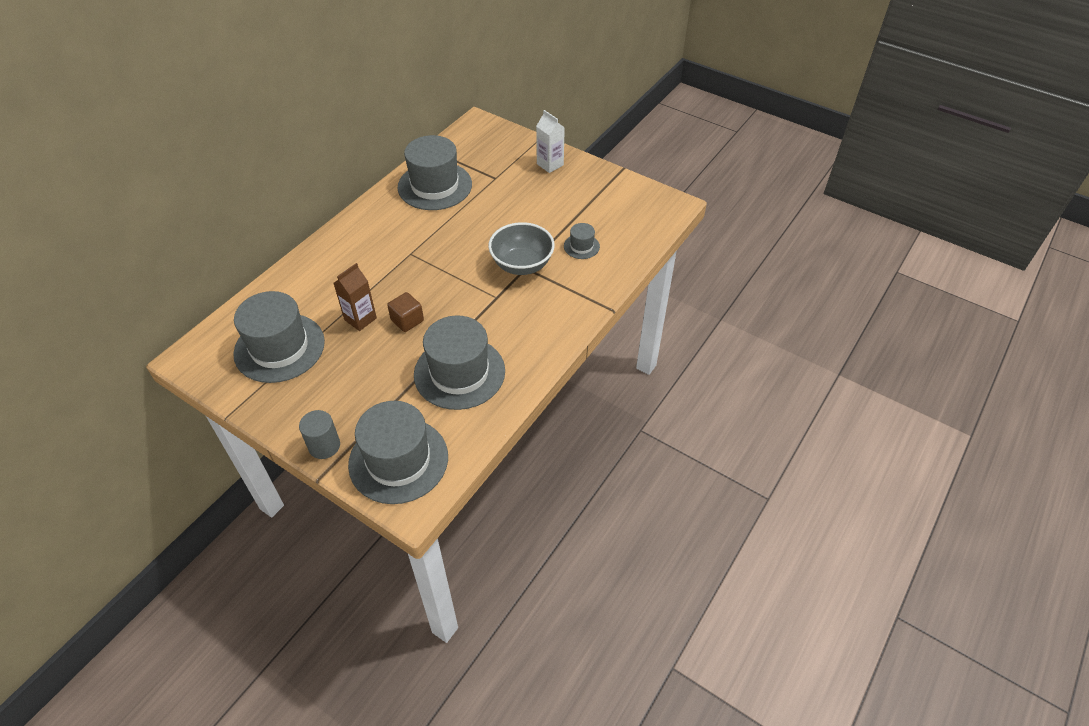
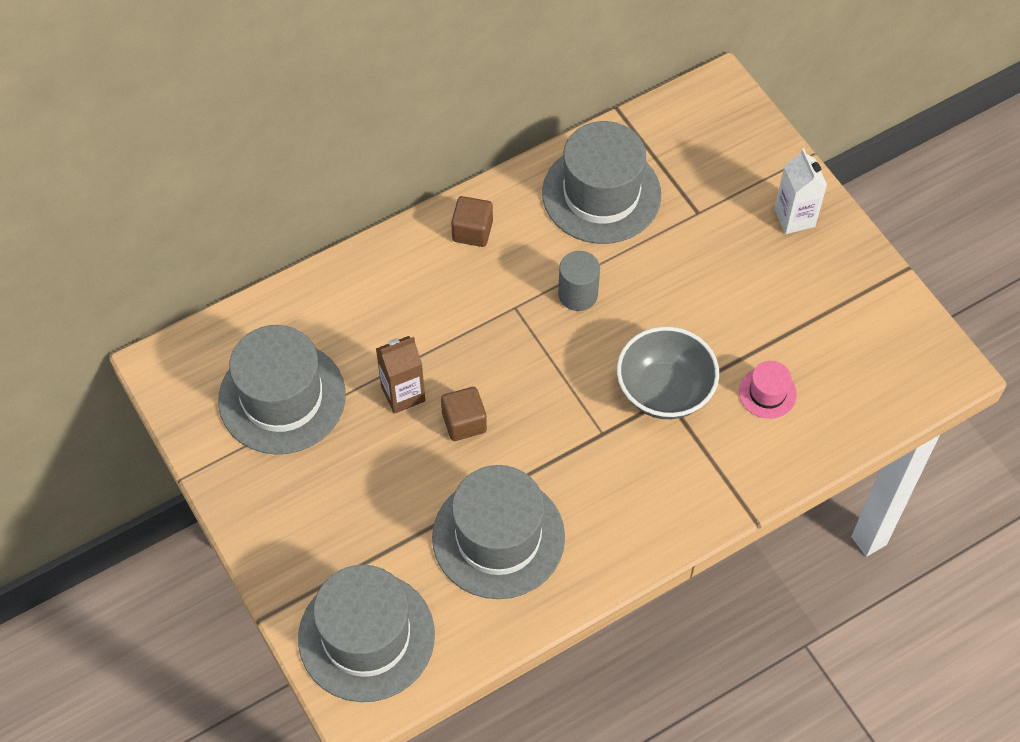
camera: 25 degrees right, 10 degrees up
(324, 446) = (284, 574): grey cylinder -> grey cylinder (578, 294)
(365, 225) = (472, 231): none -> brown cube
(581, 246) = (767, 393): grey hat -> pink hat

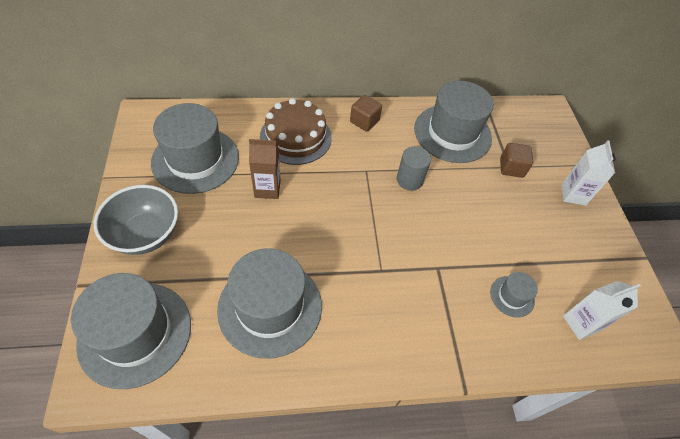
camera: 20 degrees right, 5 degrees down
(393, 300) = (295, 137): none -> brown cake
(464, 422) = (294, 222): brown cube -> brown cube (511, 168)
(664, 391) = (438, 262): grey bowl -> grey bowl (146, 234)
(767, 393) = (512, 296): pink hat -> grey hat
(856, 389) = (581, 323): none -> white carton

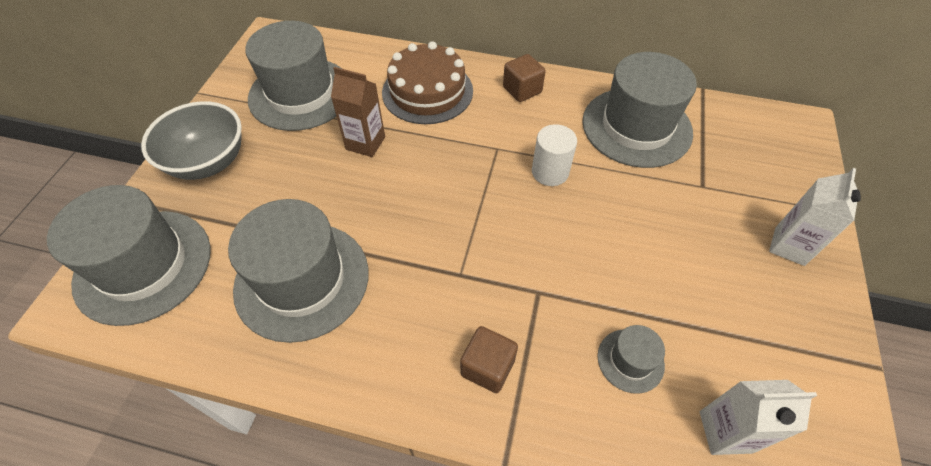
camera: 25 degrees right, 0 degrees up
(409, 180) = (550, 172): grey cylinder -> white cylinder
(511, 168) = (705, 188): brown cube -> brown cube (487, 367)

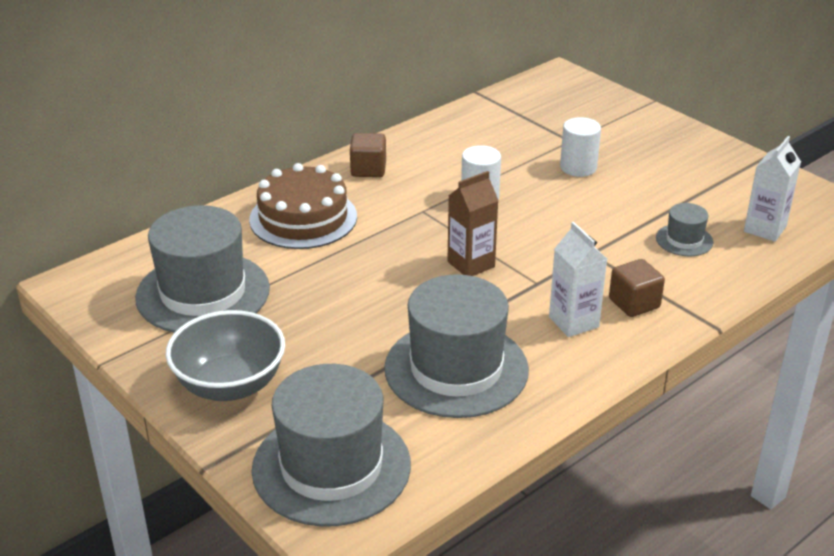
camera: 55 degrees left, 20 degrees down
(365, 143) = (328, 277): brown carton -> brown carton (471, 264)
(636, 127) = (479, 138): grey hat -> none
(665, 214) = (578, 167): none -> white cylinder
(789, 246) = (656, 135): white carton -> white carton (573, 322)

